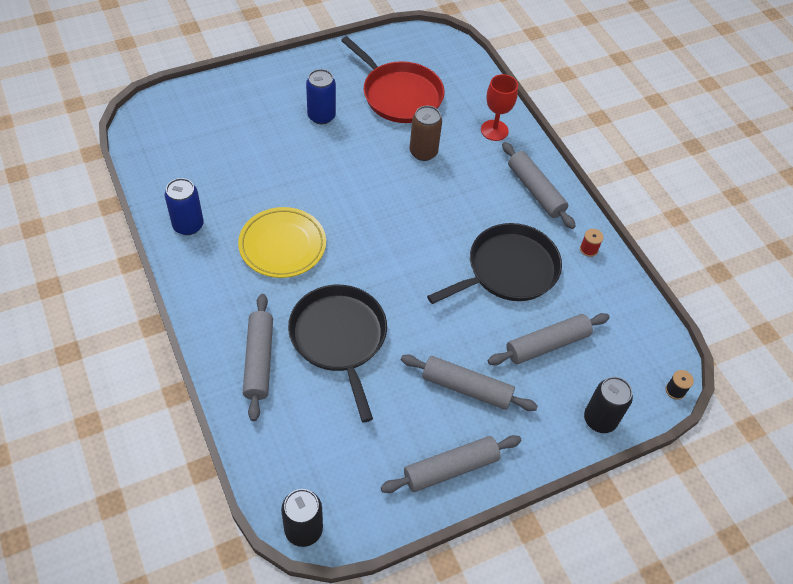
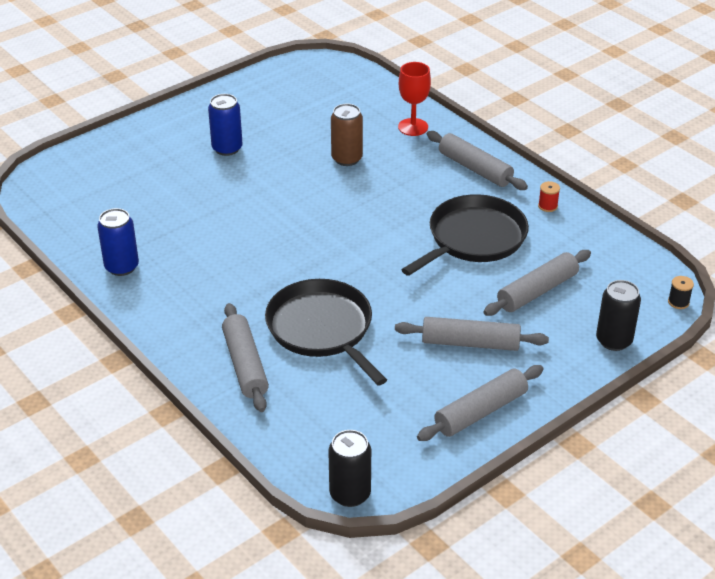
camera: 10 degrees left, 15 degrees down
(282, 245) = (230, 264): yellow plate -> none
(399, 95) = (302, 115): red pan -> none

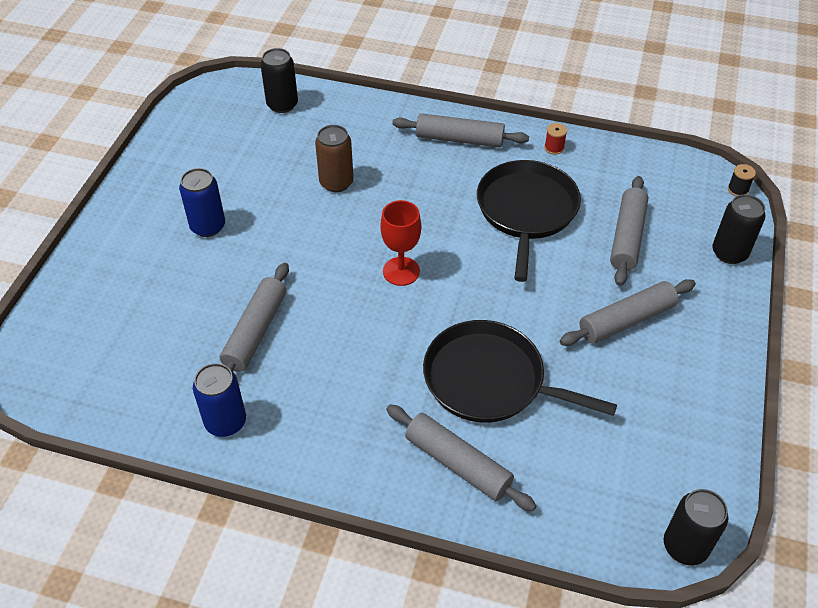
camera: 35 degrees left, 10 degrees up
(361, 91) = (282, 105): none -> black can
(413, 127) = (365, 121): red goblet -> red goblet (401, 271)
(480, 411) = (701, 386): grey rolling pin -> grey rolling pin (255, 332)

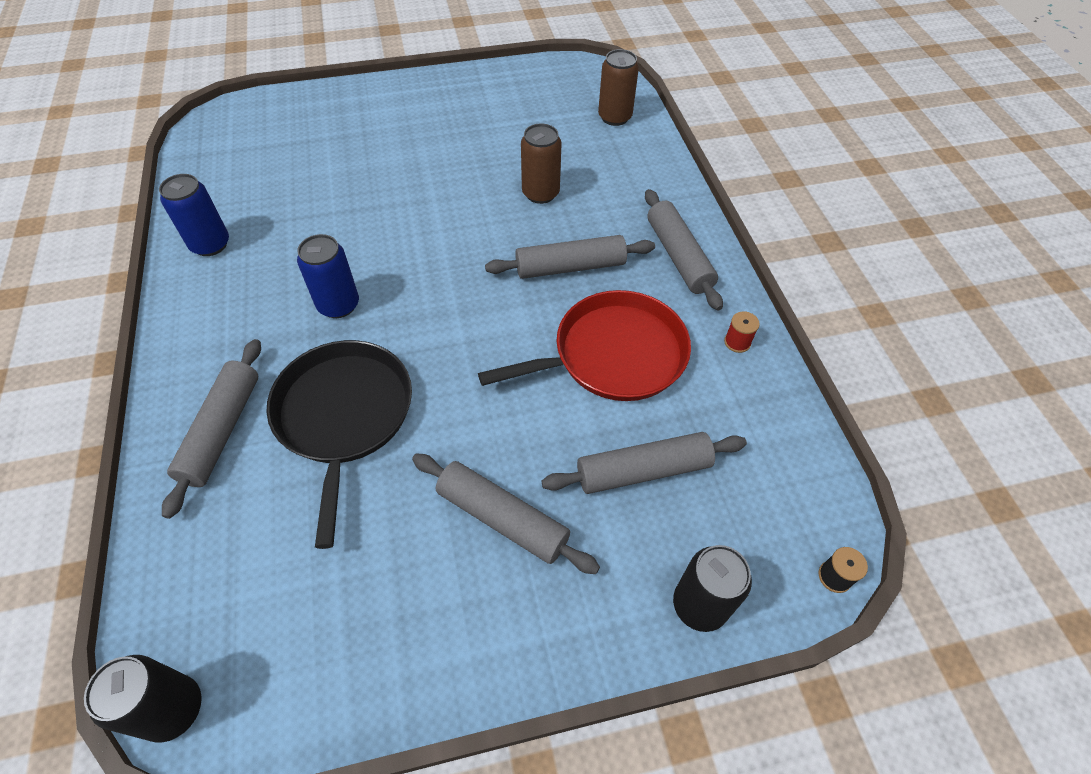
camera: 60 degrees right, 5 degrees up
(208, 226) = (426, 140): blue can -> blue can (338, 305)
(255, 332) = (320, 219): grey rolling pin -> grey rolling pin (570, 267)
(282, 105) = (614, 117): black can -> brown can
(401, 271) = (453, 286): red goblet -> none
(526, 211) = (613, 355): black pan -> red pan

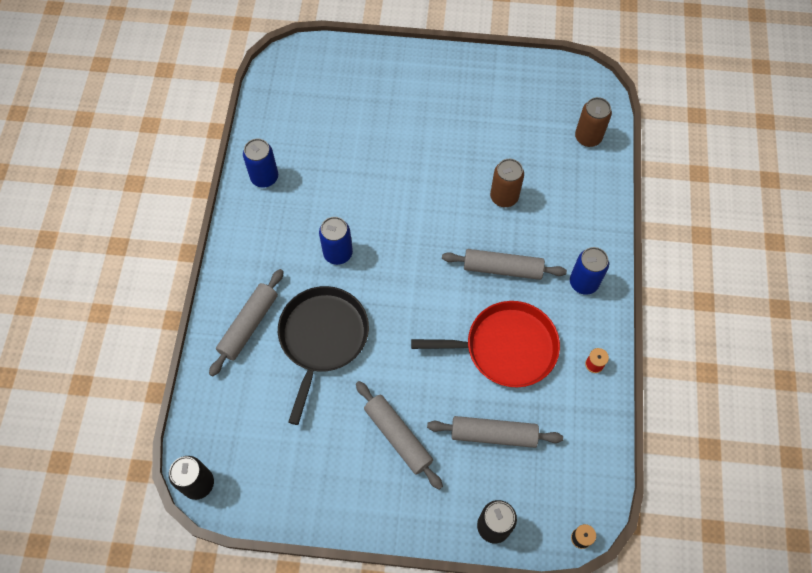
camera: 20 degrees right, 10 degrees up
(679, 256) = (583, 282): grey rolling pin -> blue can

